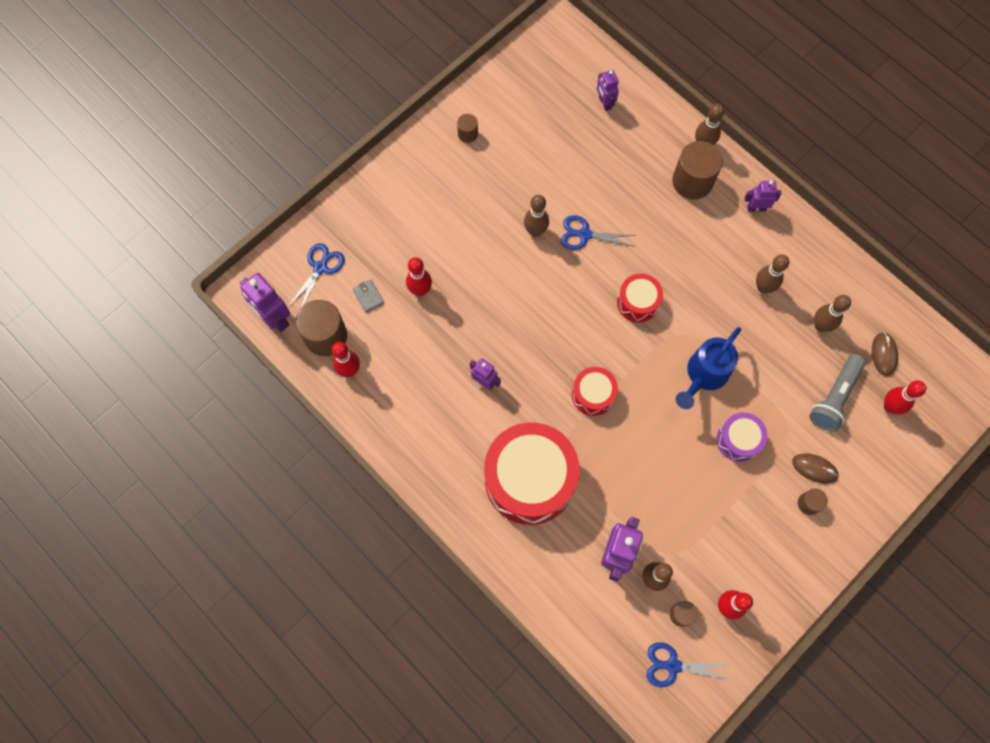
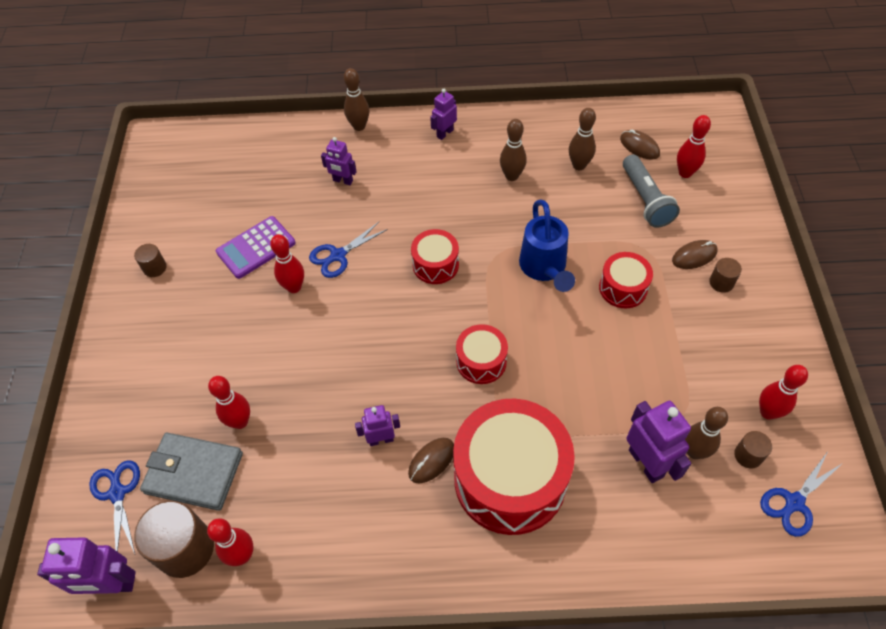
camera: 45 degrees left, 15 degrees down
(368, 296) = (194, 473): grey wallet -> grey wallet, size x2.28
(498, 423) = (431, 461): none -> brown mouse
(535, 231) = (294, 287): brown bowling pin -> red bowling pin
(540, 178) = (256, 248): none -> purple calculator
(604, 103) = (251, 158): purple robot -> purple robot (343, 181)
(692, 181) = (379, 154): brown cylinder -> none
(738, 440) = (623, 288): purple drum -> red drum

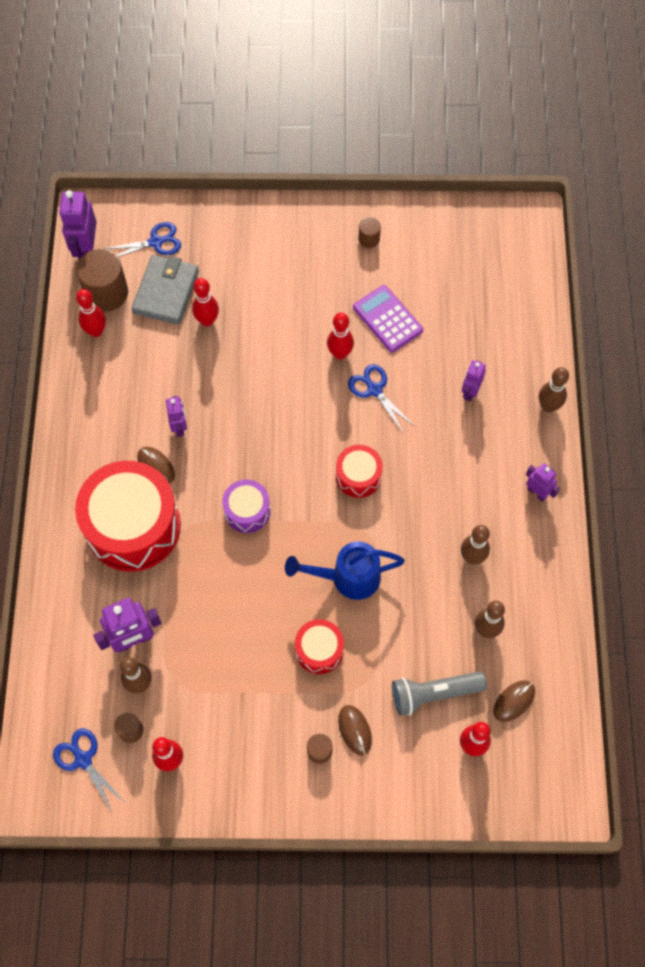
camera: 90 degrees right, 10 degrees up
(481, 361) = (247, 511): red drum -> purple drum

